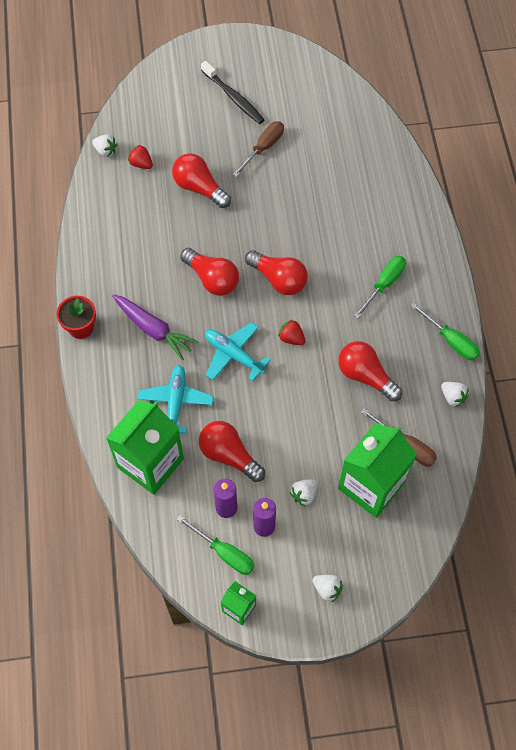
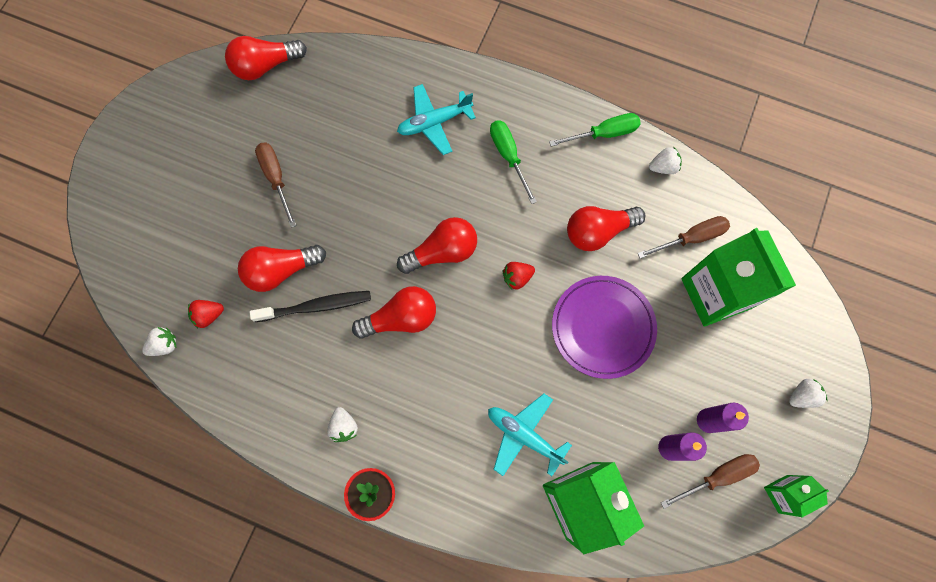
camera: 60 degrees left, 10 degrees up
(153, 329) = (425, 412): purple carrot -> none
(224, 552) = (717, 476): green screwdriver -> brown screwdriver
(229, 455) = (614, 413): red light bulb -> red light bulb (265, 66)
(233, 97) = (192, 173): black toothbrush -> black toothbrush (316, 306)
(233, 355) = (503, 345): turquoise plane -> turquoise plane (434, 122)
(290, 416) = (602, 327): none -> purple plate
(304, 494) = (693, 362): white strawberry -> white strawberry (344, 426)

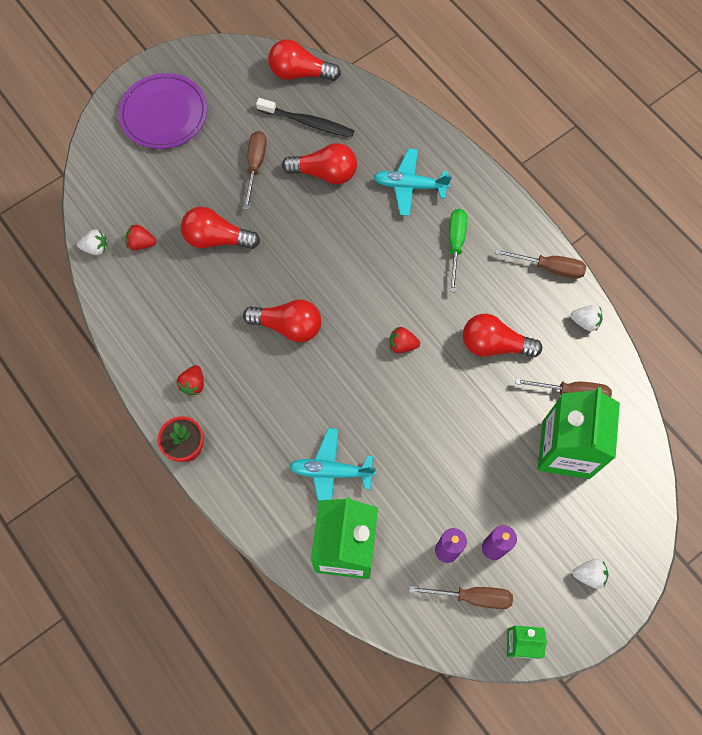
camera: 30 degrees right, 5 degrees down
(316, 306) = (227, 280): black toothbrush -> black toothbrush (308, 122)
(344, 426) = (193, 384): white strawberry -> red strawberry
(442, 252) = (353, 292): red light bulb -> red light bulb (325, 173)
(524, 435) = (331, 471): turquoise plane -> turquoise plane turned 60 degrees counterclockwise
(602, 327) = (449, 423): purple plate -> purple plate (164, 114)
(603, 133) = (549, 267): green screwdriver -> brown screwdriver

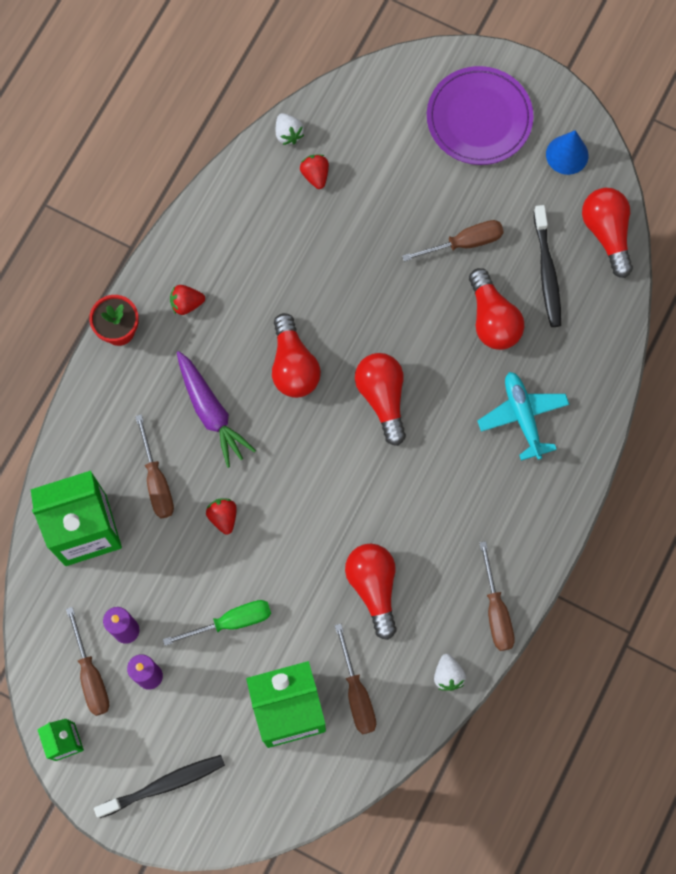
camera: 65 degrees right, 5 degrees up
(217, 239) = (357, 247): red light bulb -> red light bulb (382, 398)
(226, 71) = (567, 154): none -> blue cone
(294, 404) = (211, 412): none -> purple carrot
(331, 471) = (157, 481): turquoise plane -> brown screwdriver
(402, 345) = (327, 491): red strawberry -> red strawberry (223, 517)
(455, 244) = (474, 497): green screwdriver -> green screwdriver (231, 622)
(589, 575) = (164, 785): white strawberry -> black toothbrush

